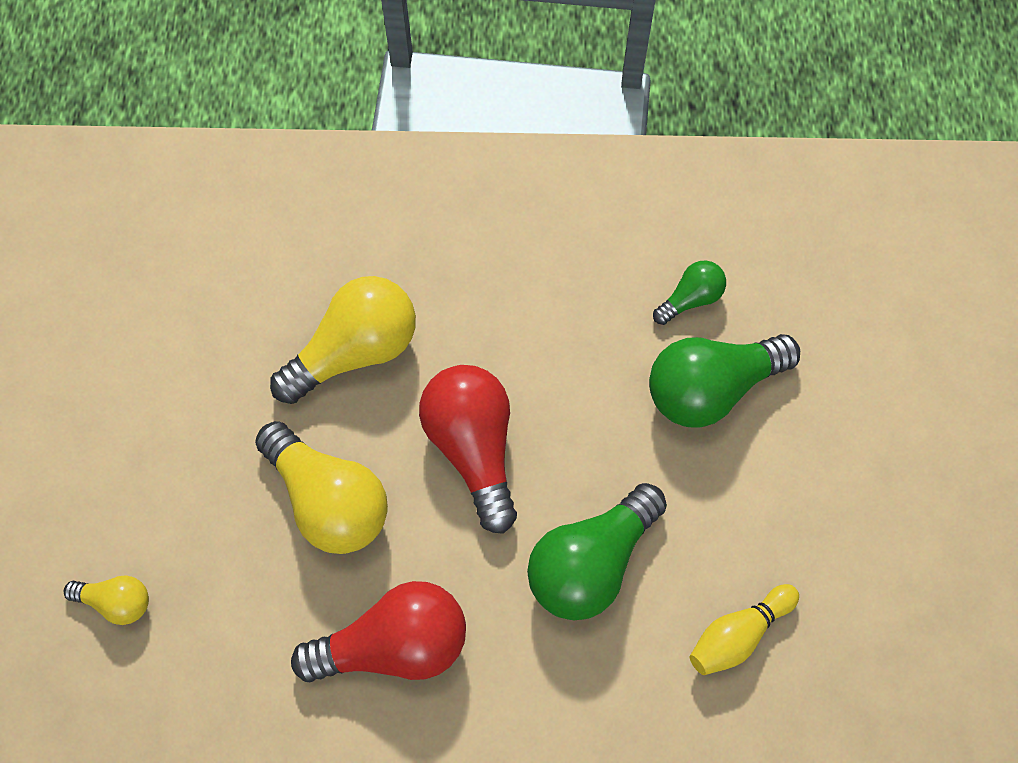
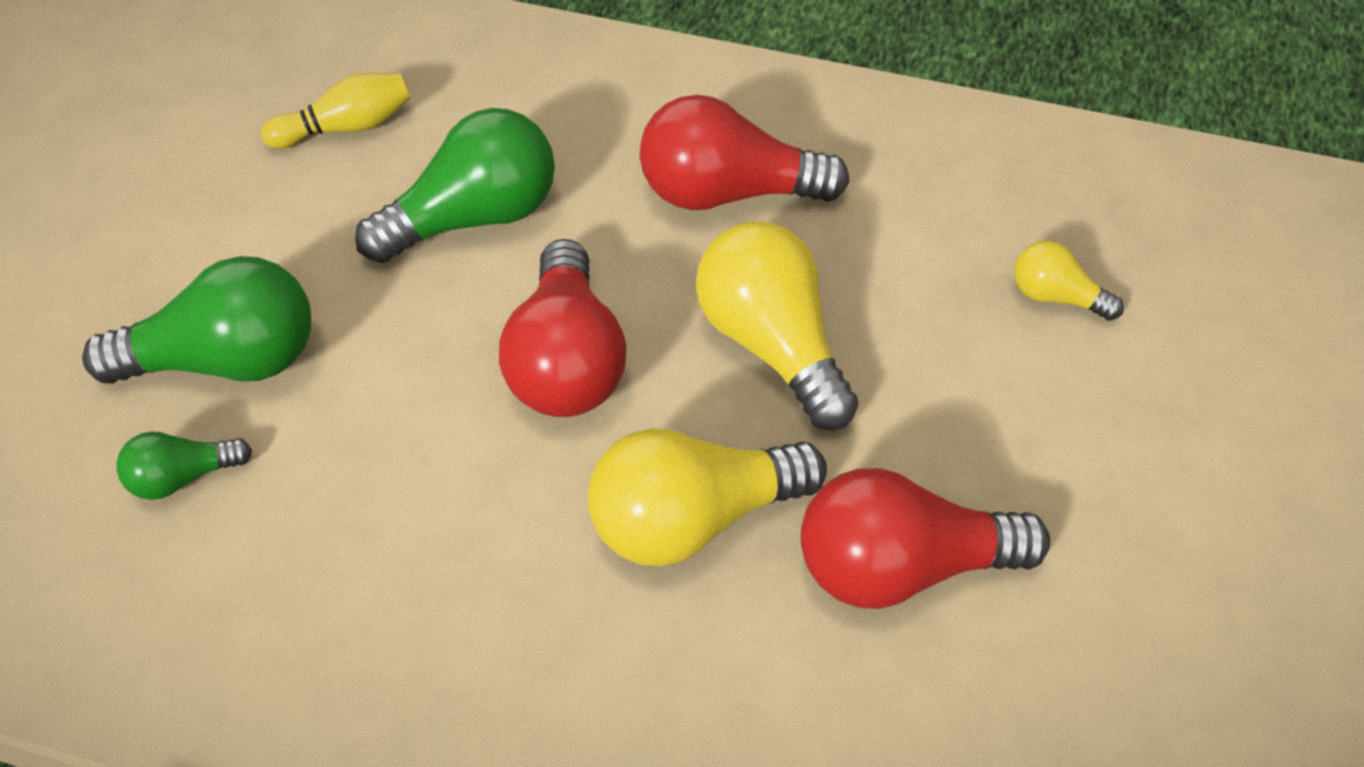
camera: 165 degrees left, 15 degrees down
(217, 351) = (901, 567): none -> red light bulb

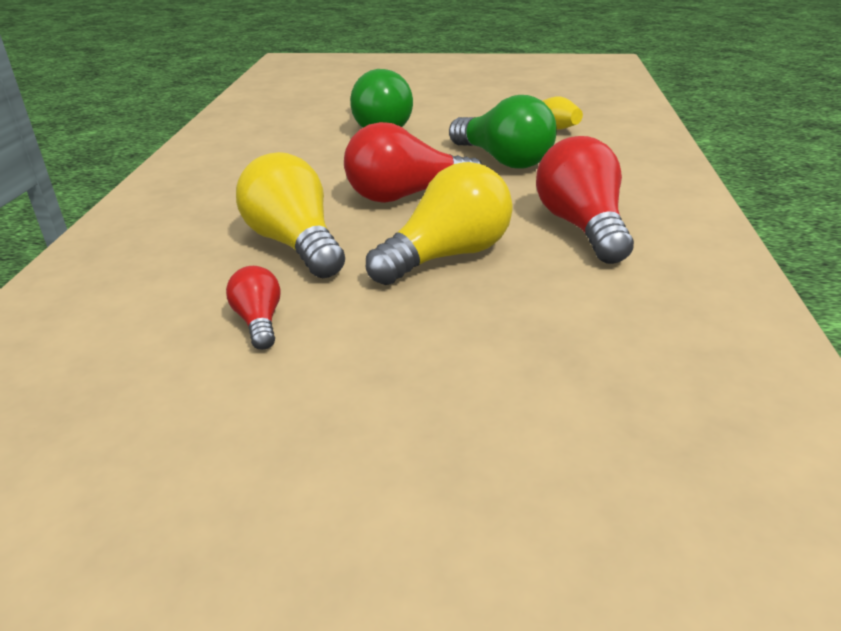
camera: 80 degrees right, 20 degrees down
(182, 477) = (309, 130): green light bulb -> none
(901, 567) = (259, 322): red light bulb -> red light bulb, size x0.52
(1056, 297) = (569, 387): yellow light bulb -> none

